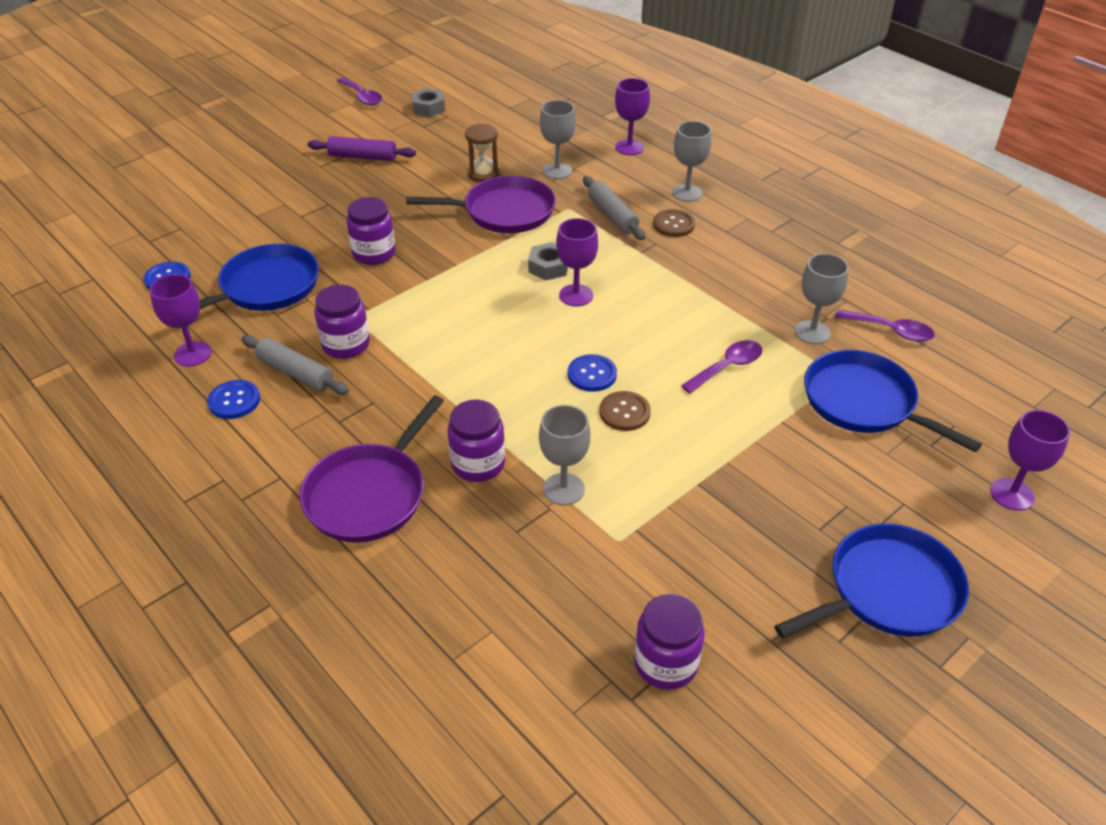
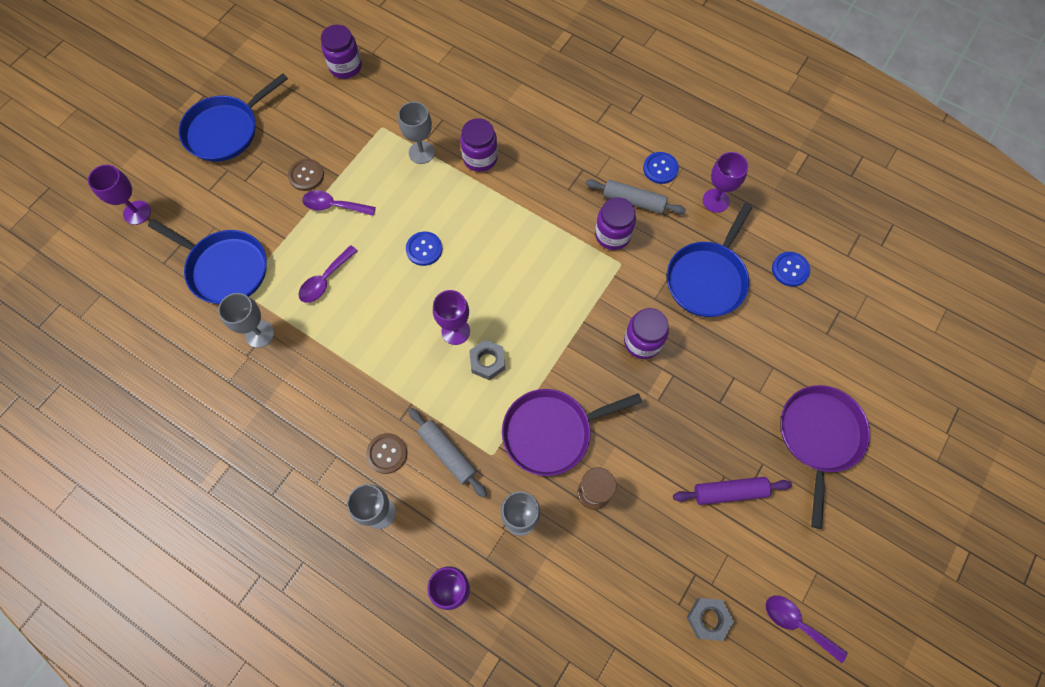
camera: 165 degrees right, 25 degrees up
(369, 495) = (537, 122): purple pan -> purple pan (819, 436)
(624, 412) = (394, 220): brown button -> brown button (306, 175)
(891, 331) = (195, 351): purple spoon -> purple spoon (334, 206)

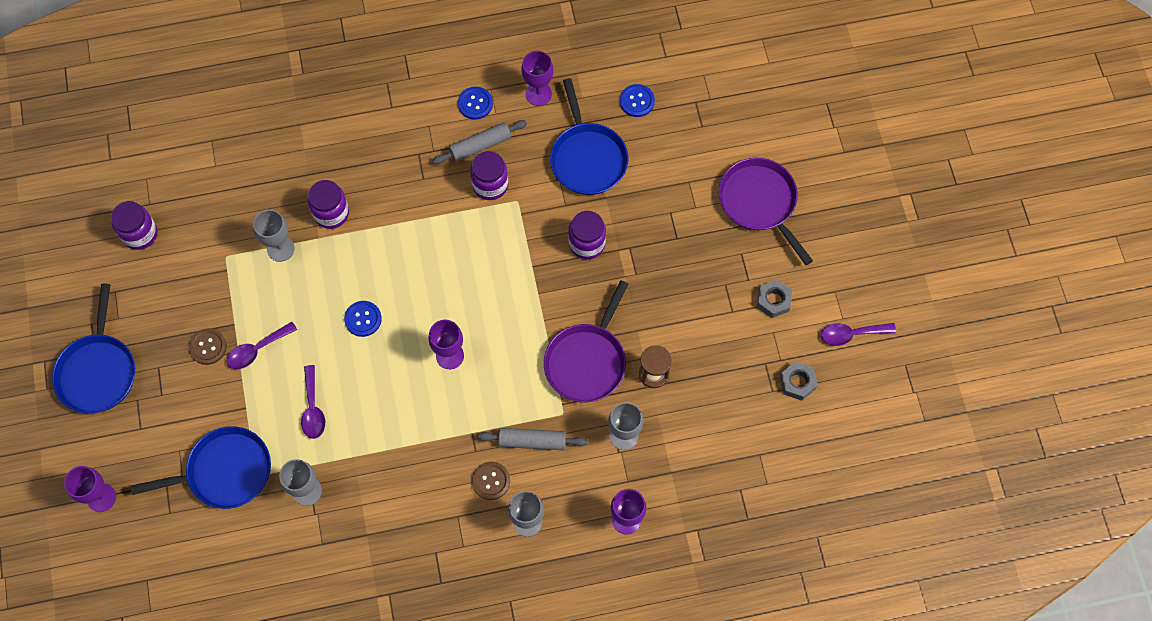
camera: 45 degrees left, 0 degrees up
(487, 362) = (494, 355): grey nut -> grey nut (773, 300)
(729, 492) = (737, 292): purple rolling pin -> none

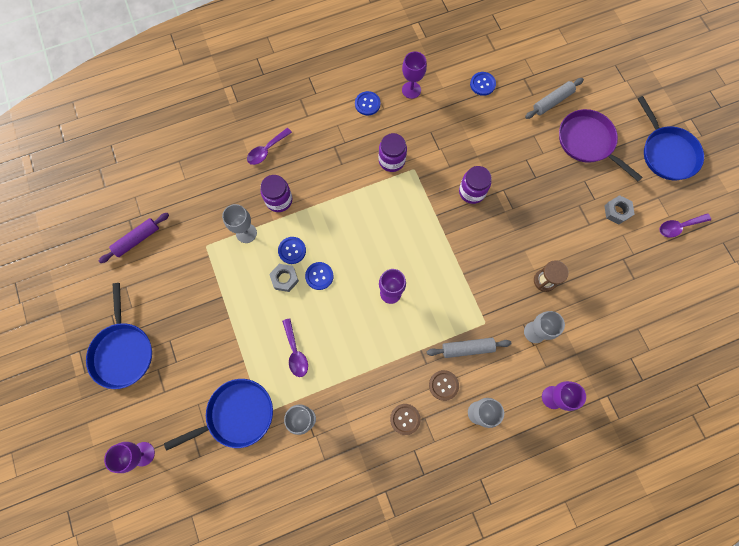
camera: 10 degrees left, 5 degrees up
(140, 234) = (137, 239): purple jar -> purple rolling pin
(208, 347) = (205, 318): brown button -> brown button (405, 419)
(257, 350) = (243, 313): purple spoon -> purple spoon (266, 150)
(335, 281) = (292, 250): none -> blue button
(480, 146) = (378, 133): grey rolling pin -> grey rolling pin (552, 102)
(587, 158) = (457, 130): blue pan -> blue pan (667, 153)
(587, 361) = (493, 280): purple pan -> none
(797, 382) = (650, 269): grey nut -> grey nut (285, 279)

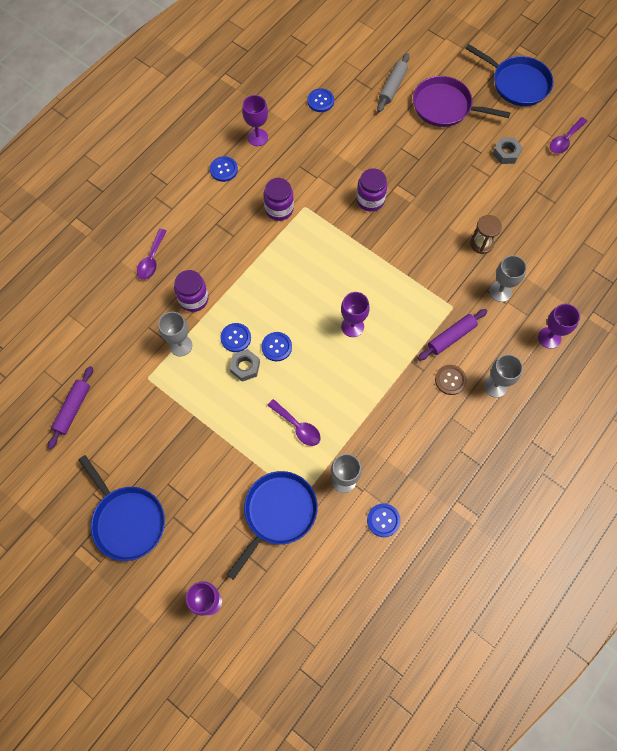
camera: 30 degrees left, 5 degrees down
(315, 471) = (383, 520): none -> blue button
(405, 419) = (434, 428): brown button -> none
(467, 348) = (451, 337): grey rolling pin -> purple rolling pin

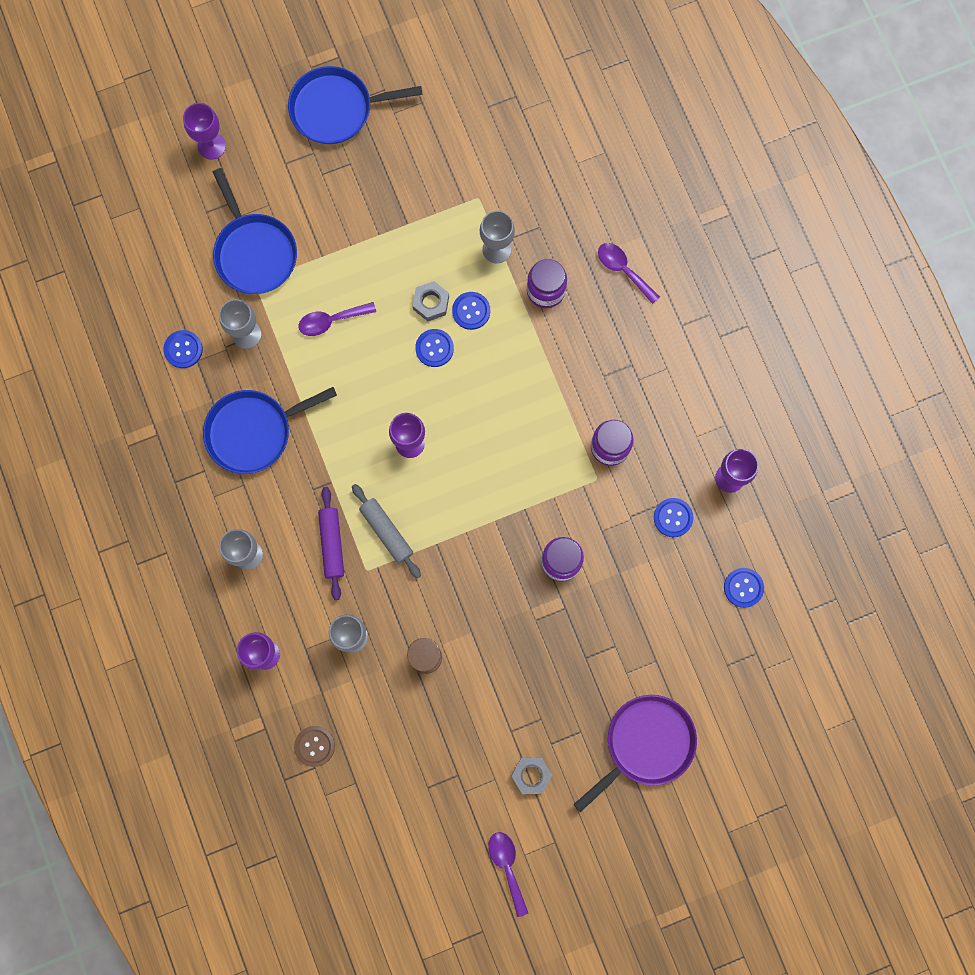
camera: 120 degrees right, 10 degrees up
(73, 409) = (487, 109): purple rolling pin -> none
(223, 169) = (703, 412): blue button -> blue button (673, 517)
(392, 87) = (715, 695): grey rolling pin -> grey rolling pin (386, 532)
(450, 380) = (284, 510): brown button -> brown button (314, 746)
(517, 83) = (629, 867): blue pan -> blue pan (253, 432)

